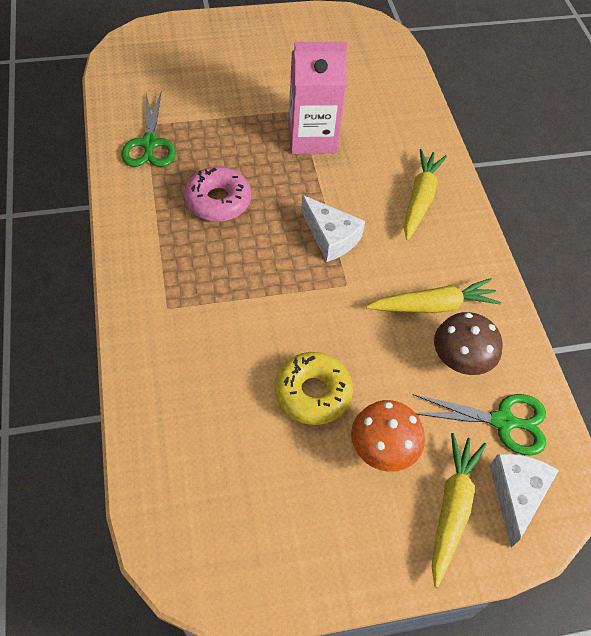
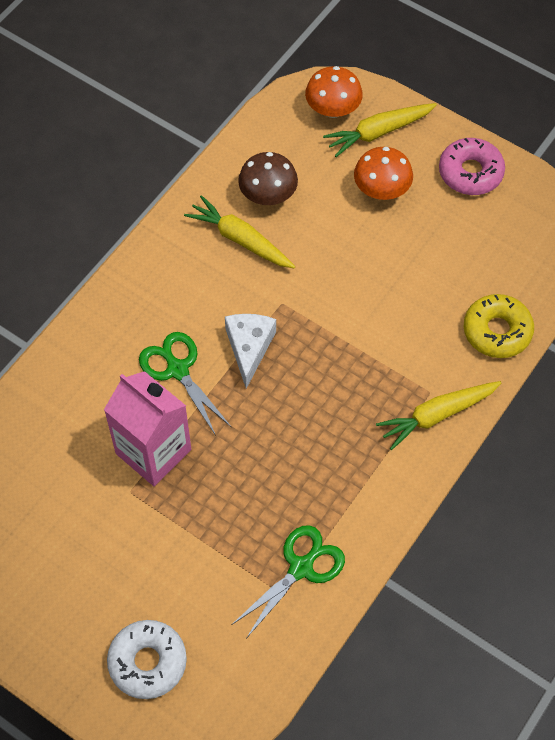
camera: 130 degrees left, 5 degrees up
(190, 52) = (147, 662): none -> white donut
(218, 201) = (302, 454): pink donut -> pink donut (470, 172)
(312, 393) = (389, 253): yellow donut -> yellow donut (497, 331)
(420, 199) = (141, 320): yellow carrot -> yellow carrot (437, 415)
(502, 421) = (290, 145): green scissors -> green scissors (178, 370)
(516, 494) = (333, 109): white cheese -> orange mushroom

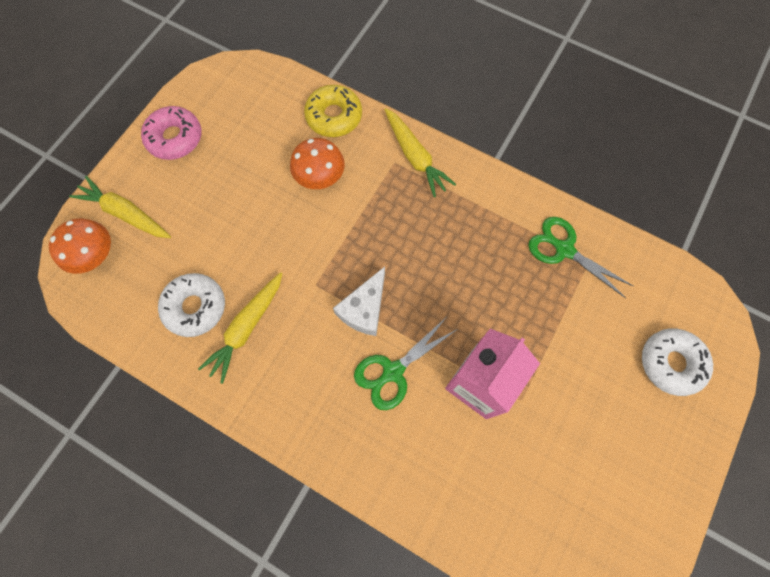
camera: 95 degrees left, 10 degrees up
(249, 347) = (364, 309): white cheese -> white cheese turned 60 degrees counterclockwise
(268, 195) = (195, 307): brown mushroom -> white donut
(378, 132) = (125, 213): yellow carrot -> yellow carrot turned 150 degrees clockwise
(381, 190) = (191, 208): orange mushroom -> orange mushroom (320, 177)

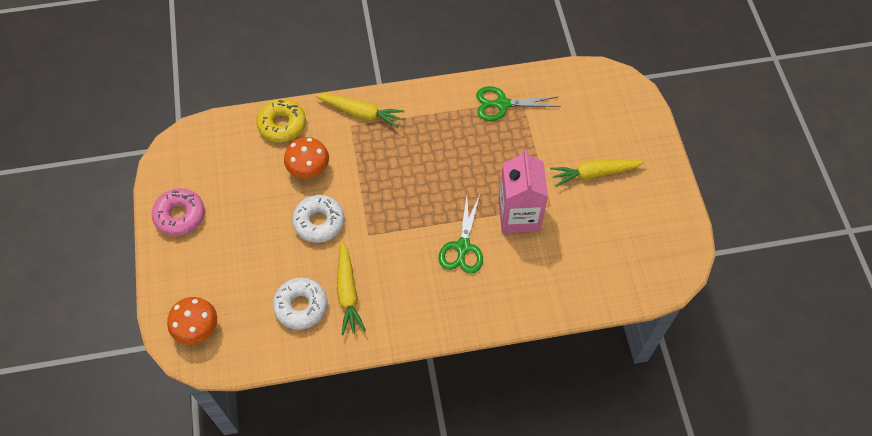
camera: 40 degrees left, 10 degrees down
(125, 213) = (193, 287): yellow carrot -> yellow carrot (594, 173)
(364, 309) = (412, 225): white cheese -> none
(671, 363) = (614, 124): white donut -> white donut (319, 222)

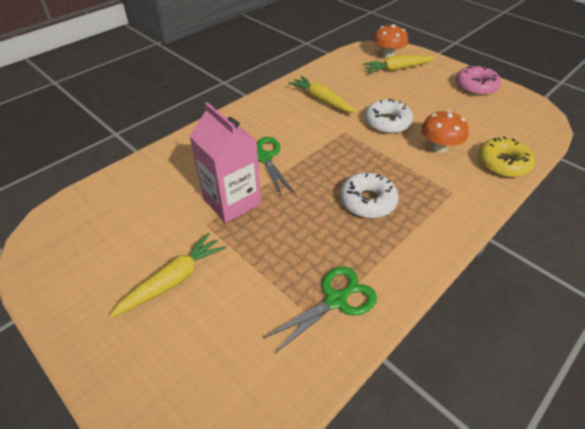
camera: 145 degrees right, 15 degrees down
(301, 306) = (343, 84): white donut -> white donut (367, 201)
(361, 113) = (458, 207): yellow carrot -> yellow carrot (397, 69)

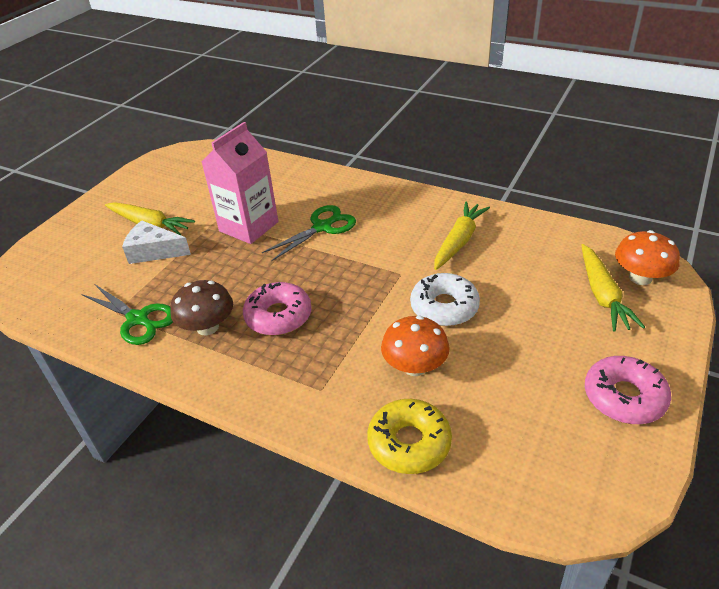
camera: 75 degrees right, 5 degrees down
(227, 279) = (154, 251): none -> white cheese
(366, 247) = (207, 327): none -> brown mushroom
(367, 201) = (278, 316): white donut -> pink donut
(397, 69) = (602, 295): yellow carrot -> yellow carrot turned 150 degrees counterclockwise

